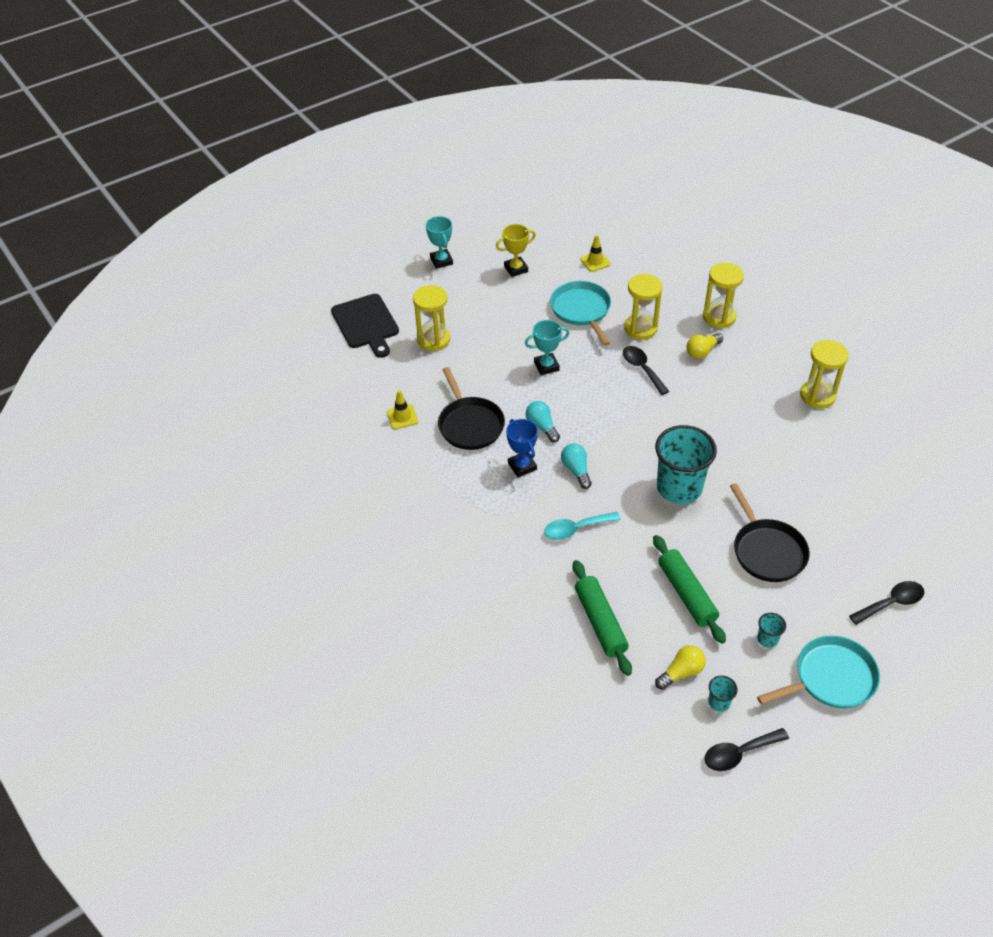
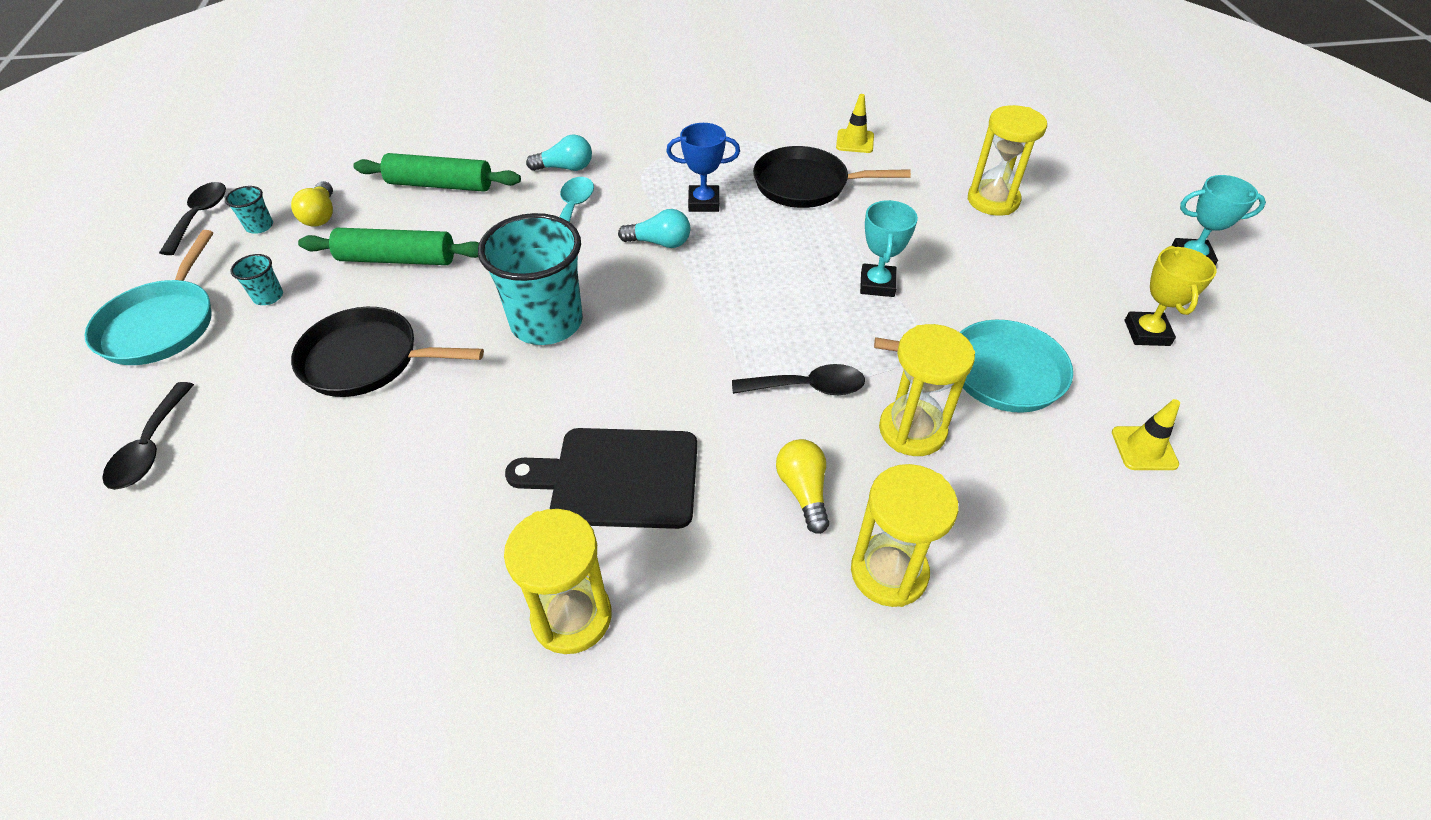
camera: 115 degrees right, 0 degrees up
(366, 324) = (1053, 156): black cutting board -> black cutting board (617, 478)
(542, 426) = (758, 240): turquoise light bulb -> turquoise light bulb (565, 168)

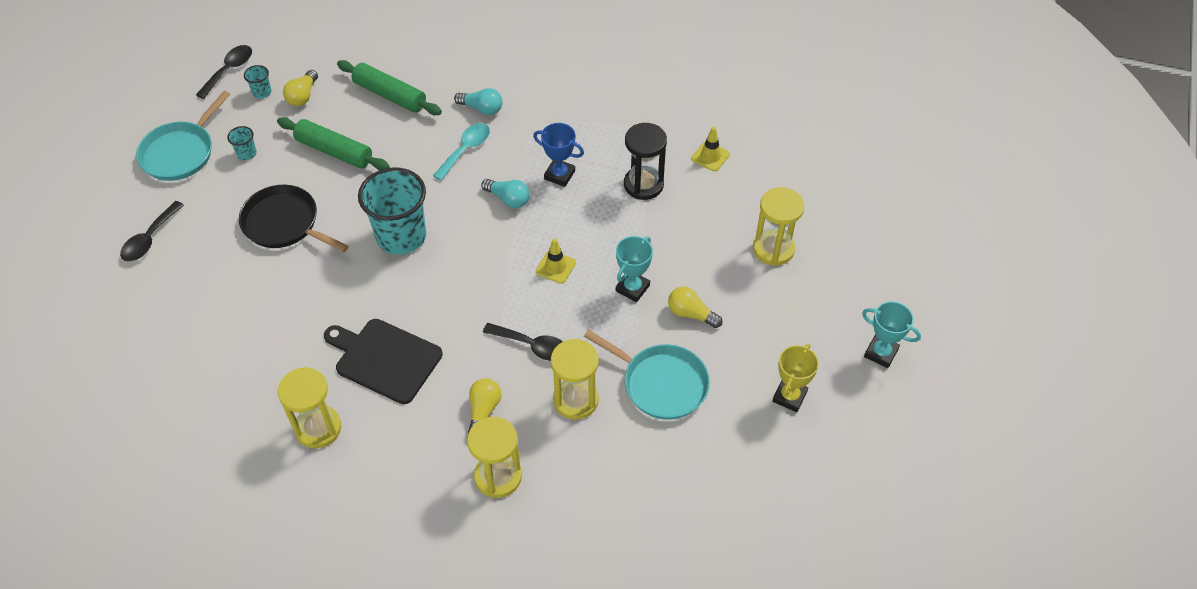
camera: 25 degrees right, 5 degrees up
(805, 185) = (643, 185): black pan -> black hourglass
(964, 288) = (691, 314): none -> yellow light bulb
(1144, 448) = (711, 471): yellow traffic cone -> yellow traffic cone (555, 267)

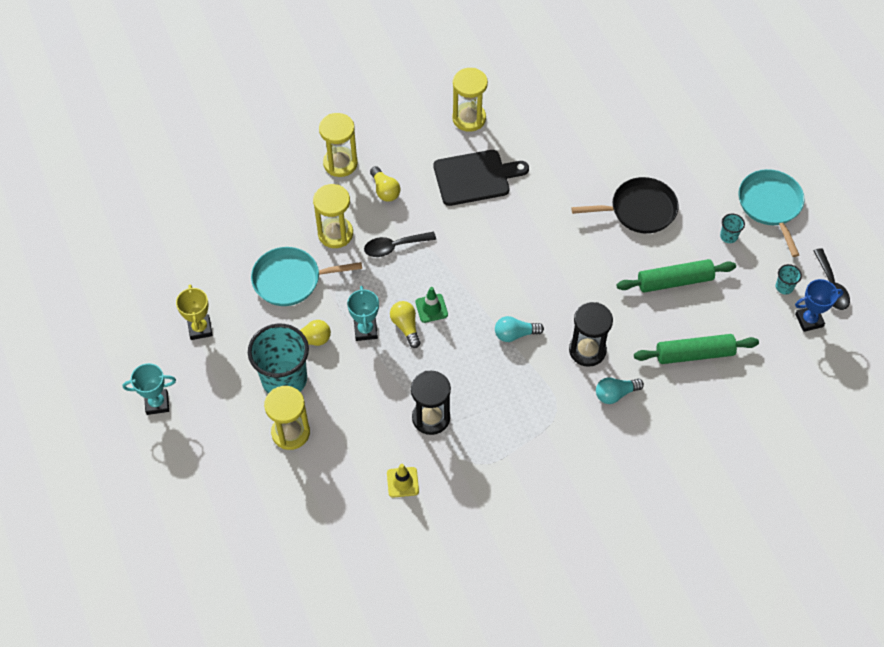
camera: 140 degrees right, 5 degrees up
(149, 239) = (706, 142): black spoon -> none
(303, 96) = (753, 306): yellow light bulb -> yellow light bulb (406, 327)
(401, 236) = (555, 256): turquoise cup -> turquoise cup (284, 379)
(466, 150) = (587, 350): turquoise spoon -> black hourglass
(555, 267) = (431, 308): yellow traffic cone -> green traffic cone
(559, 175) = (499, 380): blue trophy -> blue trophy (809, 320)

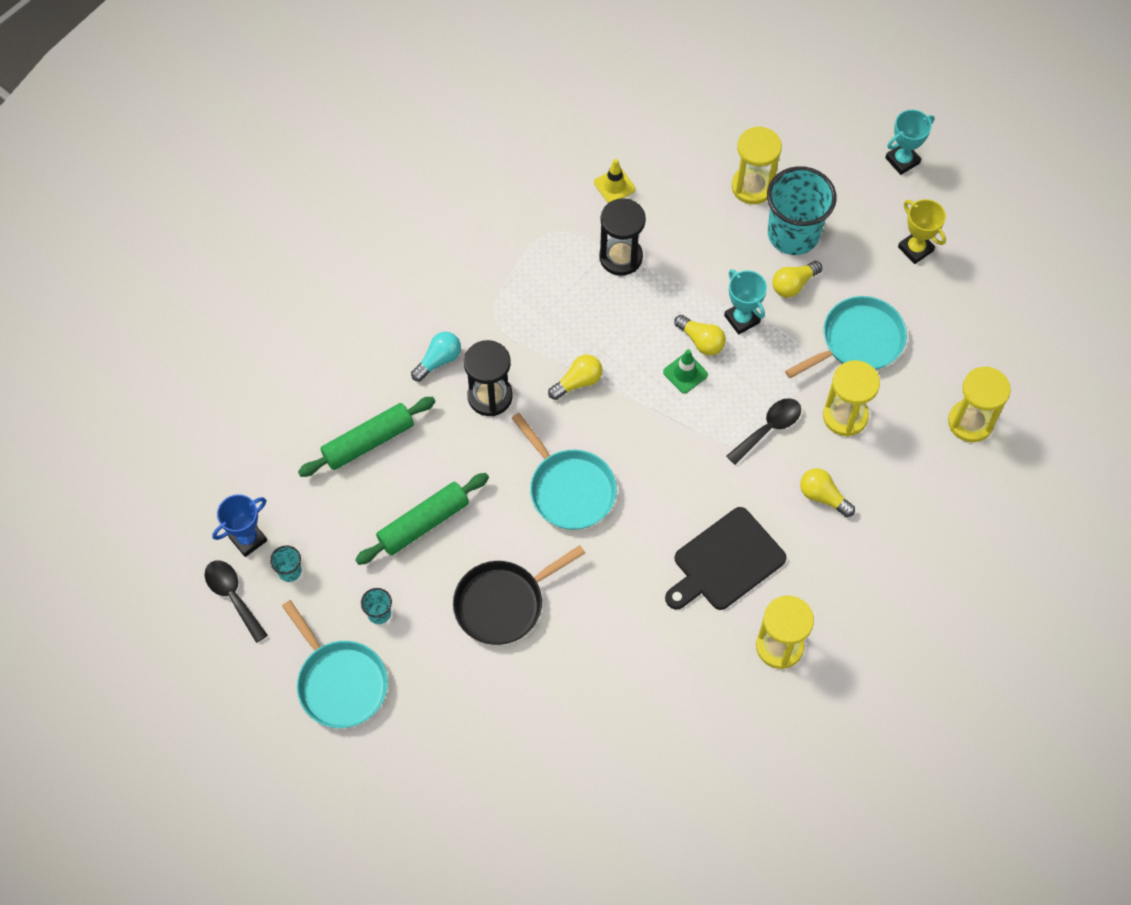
camera: 155 degrees right, 5 degrees up
(340, 163) = (898, 510): yellow hourglass -> yellow hourglass (970, 422)
(515, 334) = (578, 382): turquoise light bulb -> yellow light bulb
(558, 263) = (569, 489): none -> turquoise pan

